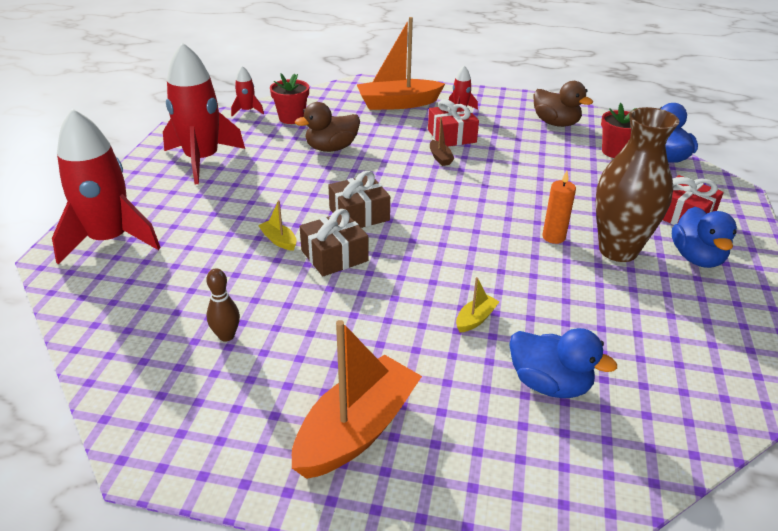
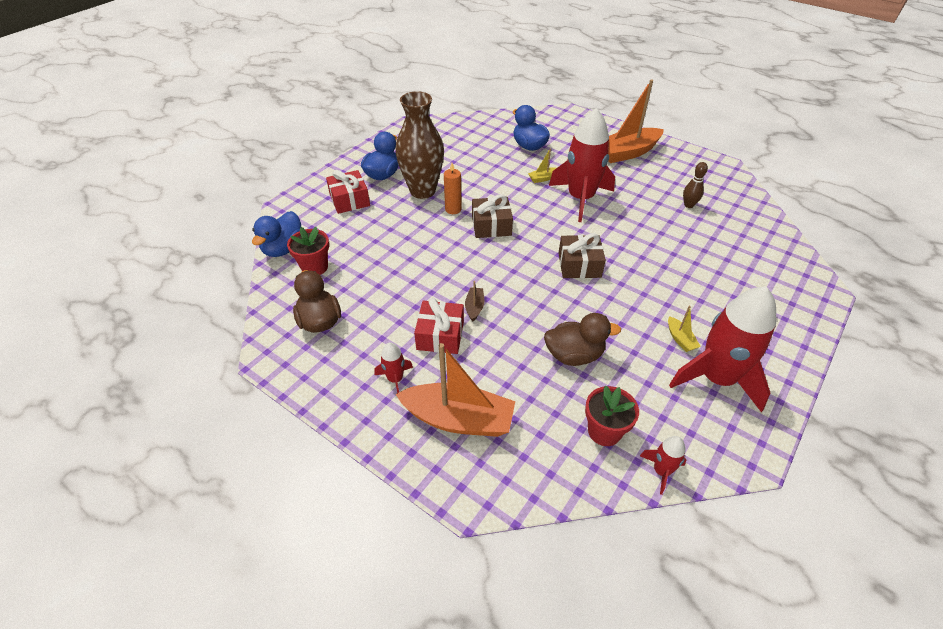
camera: 155 degrees left, 10 degrees up
(109, 240) = (785, 296): red rocket -> red rocket (580, 198)
(279, 240) = (648, 259): yellow boat -> yellow boat (680, 339)
(334, 256) = (610, 236): brown gift -> brown gift (491, 226)

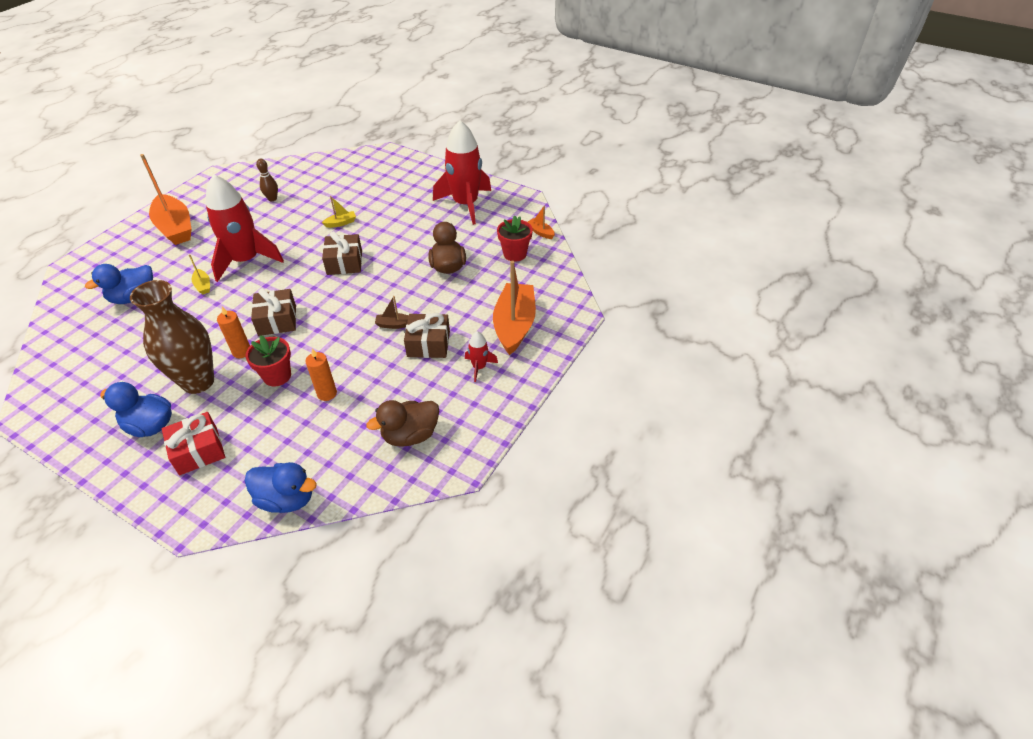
camera: 95 degrees left, 0 degrees up
(314, 267) = (325, 459): red flower pot -> red flower pot (277, 376)
(389, 263) = (327, 393): none -> orange candle
(440, 335) = (428, 344): red gift -> brown gift
(661, 471) = (540, 232): red rocket -> orange boat
(680, 339) = (430, 216): yellow boat -> yellow boat (341, 223)

